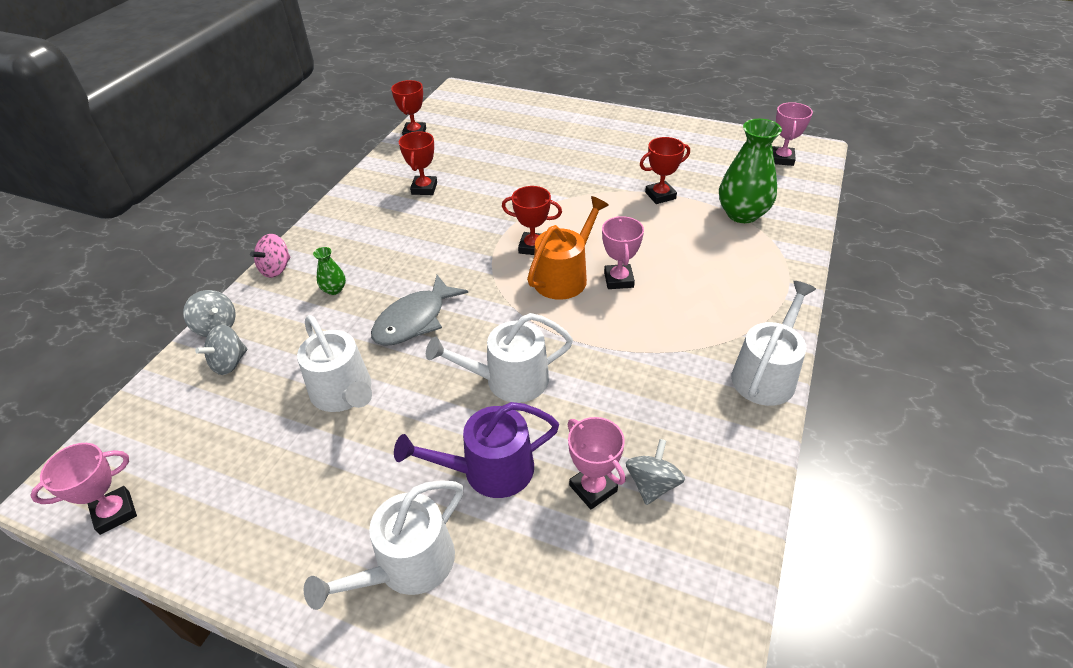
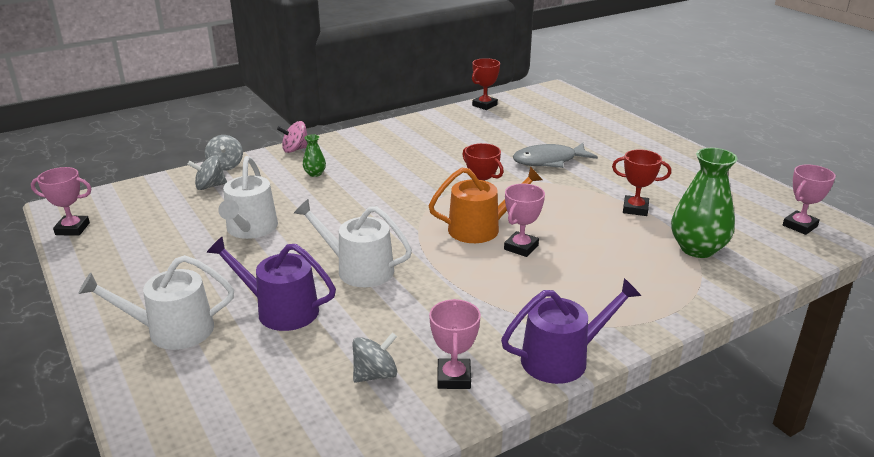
camera: 35 degrees right, 15 degrees down
(414, 320) = (342, 210): grey fish -> grey fish (549, 161)
(424, 188) = (448, 139): red trophy -> none
(593, 488) = (332, 354): pink trophy -> pink trophy (454, 378)
(766, 374) = (562, 358): white watering can -> purple watering can

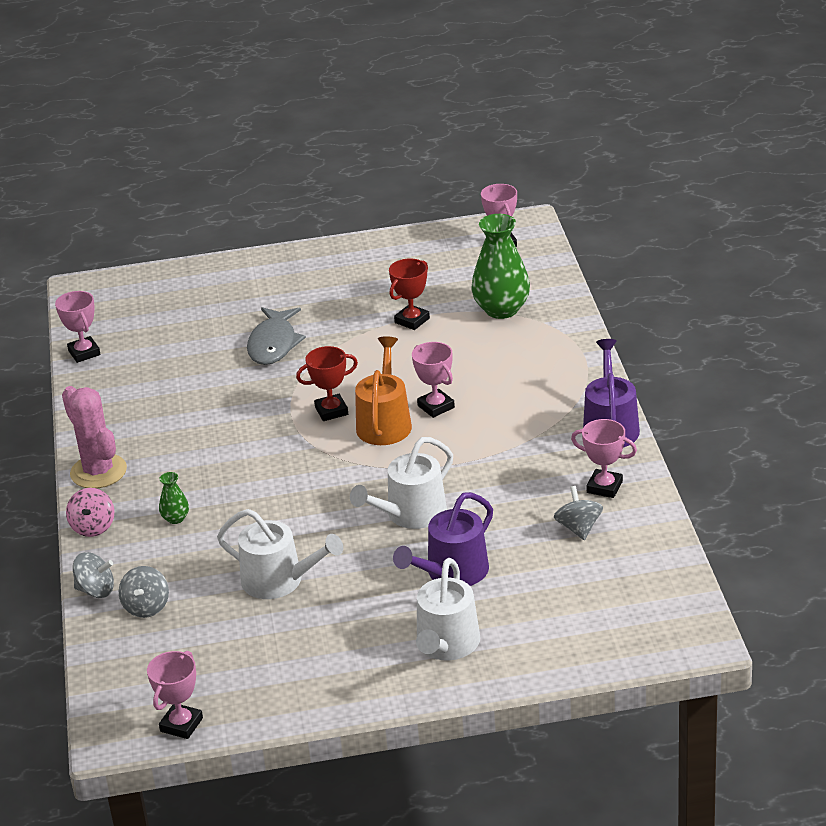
camera: 65 degrees left, 5 degrees up
(357, 138) = (98, 472): none -> pink cactus
(484, 105) = (84, 353): red trophy -> pink trophy

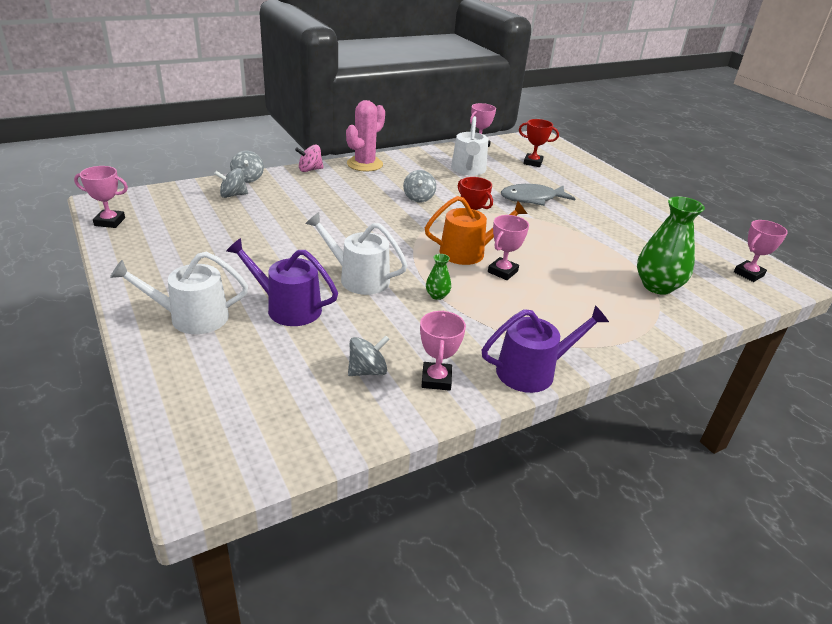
camera: 65 degrees right, 0 degrees up
(175, 518) = (325, 192): green vase -> green vase (437, 295)
(230, 438) = (418, 198): none -> grey spinning top
(279, 581) = (266, 235): white watering can -> white watering can (468, 170)
(412, 320) = (605, 247): red trophy -> red trophy (533, 162)

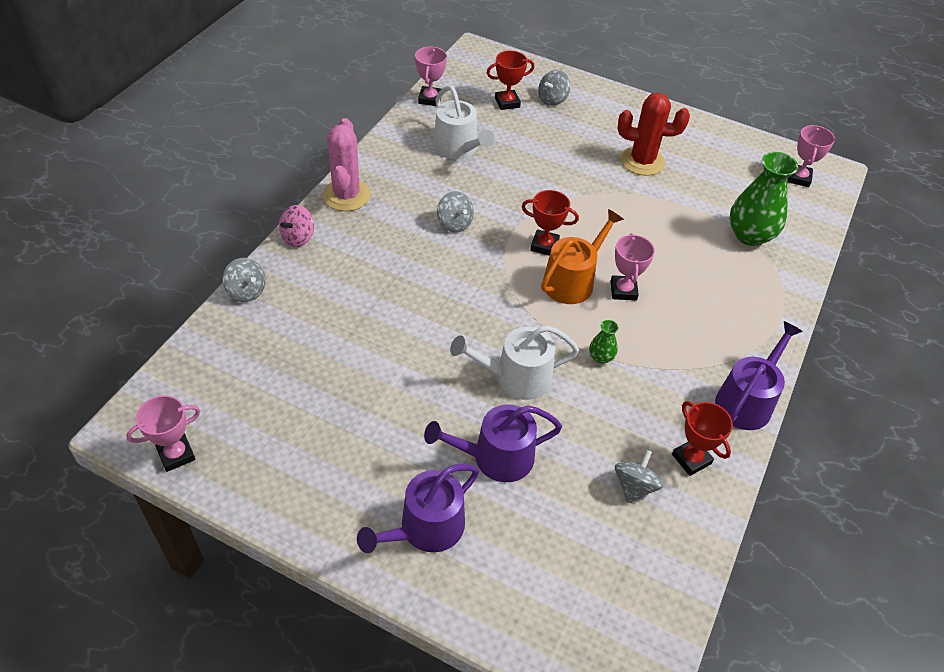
camera: 35 degrees left, 15 degrees up
(192, 317) = (426, 528): white watering can -> purple watering can
(233, 195) = (262, 329): grey spinning top -> grey spinning top (552, 99)
(436, 379) = (691, 459): pink trophy -> red trophy
(532, 199) = (557, 165): grey fish -> none
(606, 219) = (642, 161): none -> red cactus

